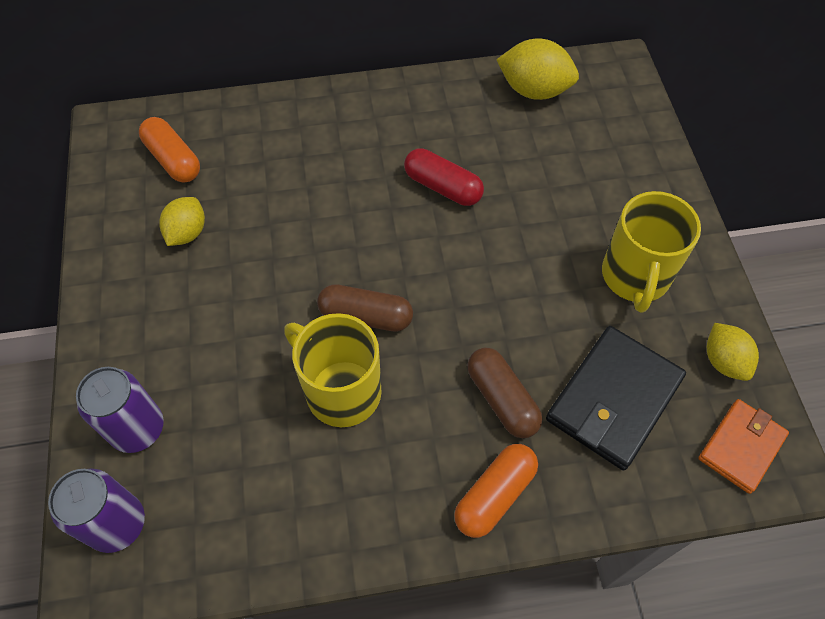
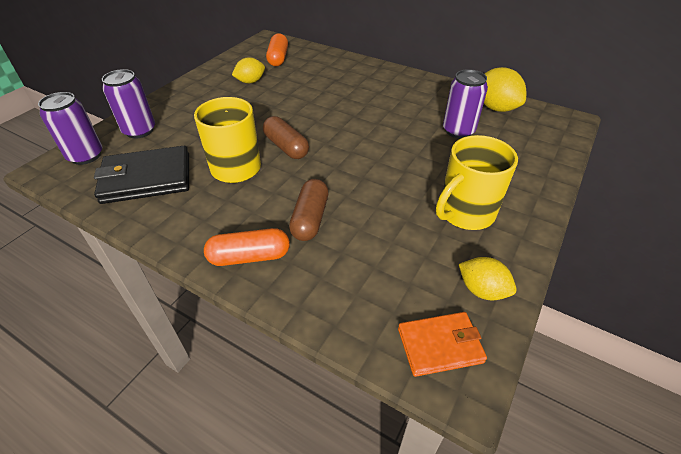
camera: 40 degrees right, 15 degrees down
(443, 187) = (392, 120): red capsule -> none
(528, 156) = (458, 131): none -> purple can
(613, 399) = (377, 260): black wallet -> black wallet (146, 178)
(723, 361) = (482, 290): yellow lemon -> yellow lemon turned 75 degrees counterclockwise

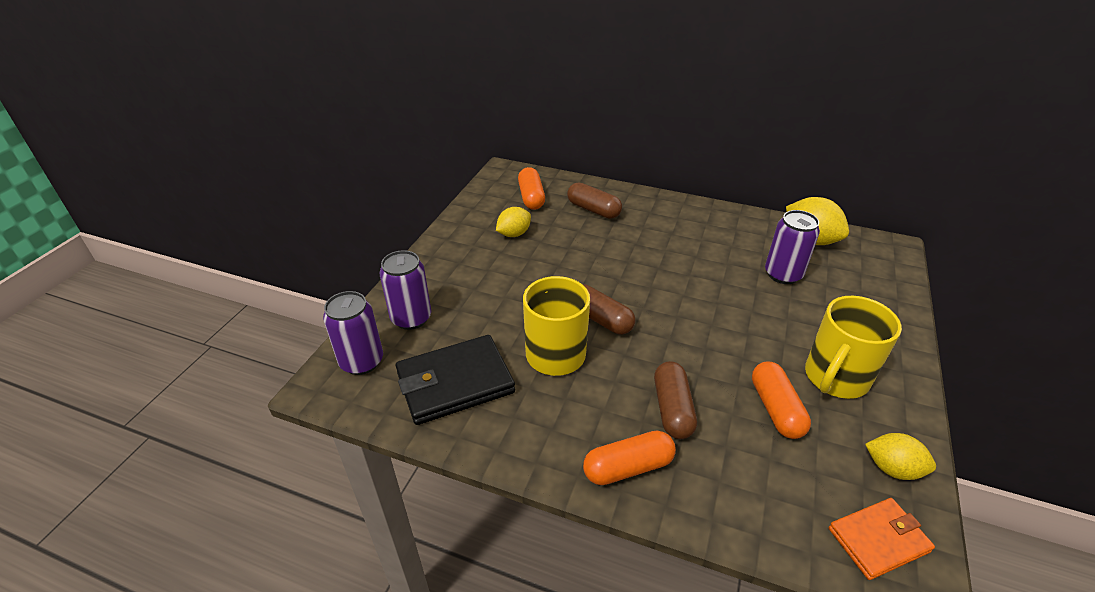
camera: 10 degrees left, 5 degrees down
(323, 71) = (593, 210): none -> brown capsule
(399, 230) = (776, 409): none -> orange capsule

